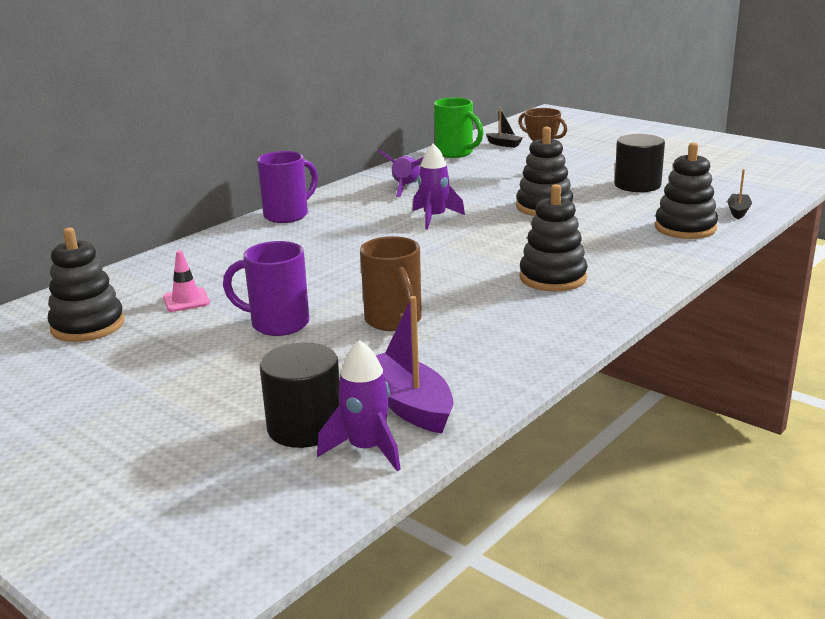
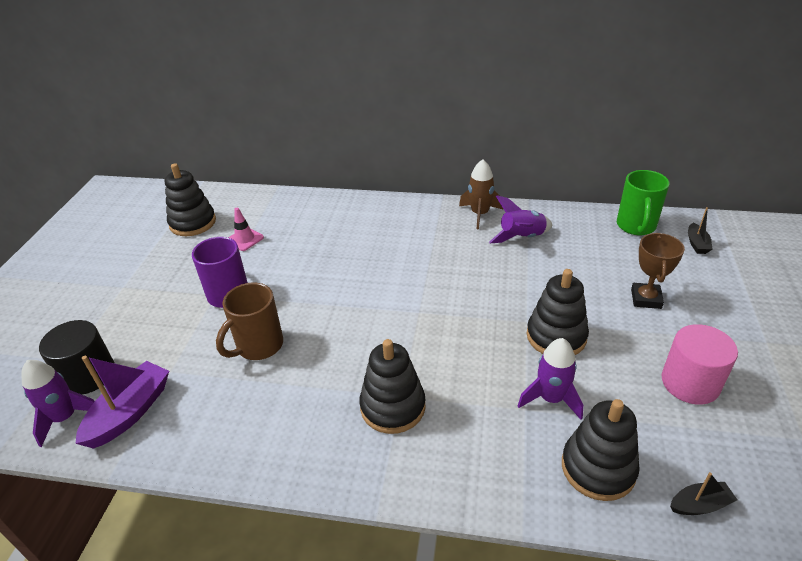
camera: 60 degrees right, 15 degrees up
(287, 215) = (412, 210): purple mug -> none
(346, 193) = (480, 214): none -> brown rocket
(434, 218) = (469, 281): purple rocket -> purple rocket (551, 398)
(637, 185) = (690, 383): black cylinder -> pink cylinder

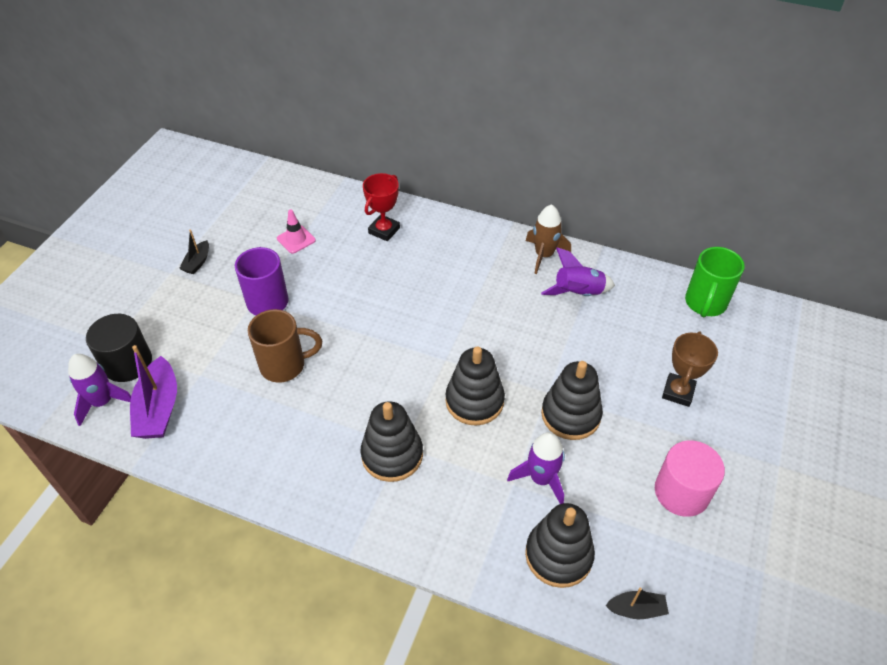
camera: 10 degrees right, 10 degrees up
(130, 412) = (159, 409): purple boat -> purple boat turned 135 degrees clockwise
(193, 223) = (249, 209): black stacking toy -> black stacking toy (474, 401)
(258, 346) = (284, 365): brown mug -> brown mug turned 150 degrees counterclockwise
(327, 219) = (384, 230): none -> red trophy
(697, 244) = (761, 338): black boat -> black boat (197, 262)

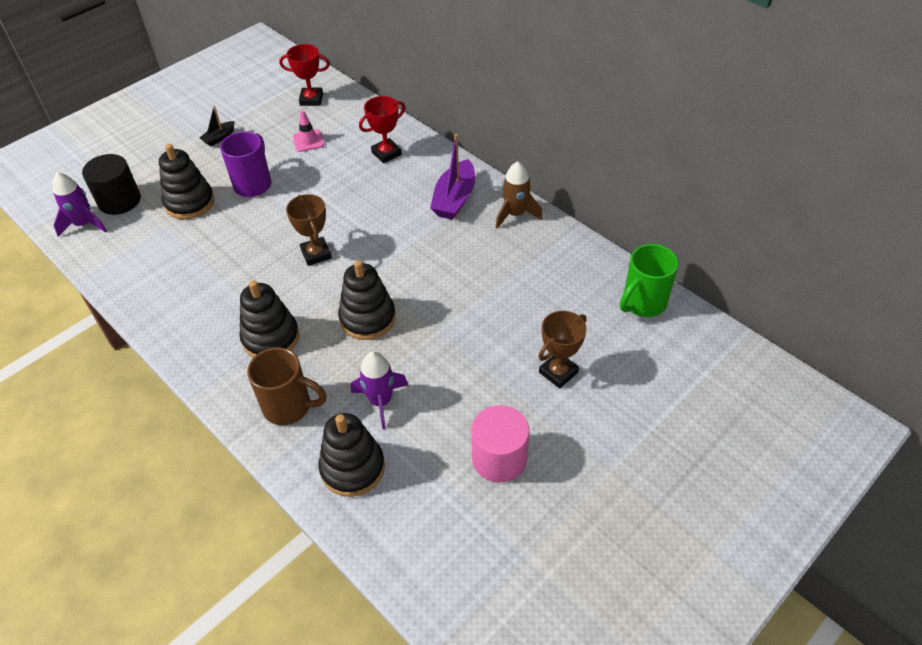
camera: 25 degrees right, 0 degrees up
(159, 409) = (120, 242): purple boat -> purple boat (454, 199)
(271, 196) = (311, 99): none -> red trophy
(284, 365) = (233, 239): brown mug -> brown mug (289, 407)
(381, 353) = (316, 254): none -> brown trophy
(570, 415) = (443, 358): black stacking toy -> black stacking toy (189, 202)
(578, 293) = (524, 256): purple rocket -> none
(636, 609) = (389, 537): black boat -> none

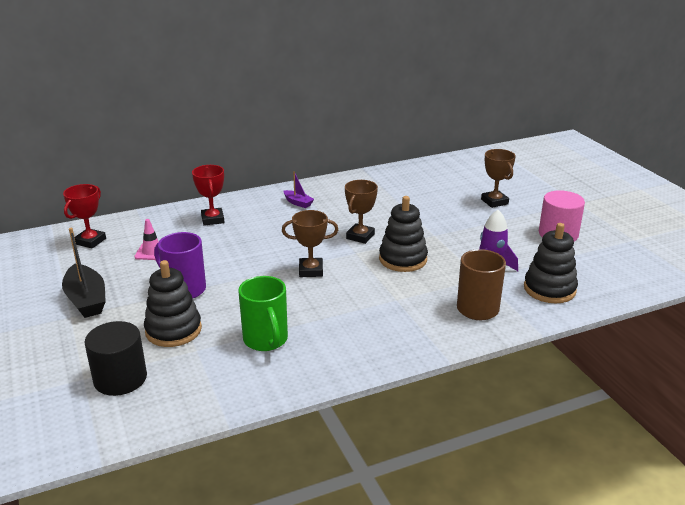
camera: 70 degrees left, 20 degrees down
(84, 224) = (136, 410): purple rocket -> none
(219, 138) = (86, 300): black boat -> black boat, size x1.86
(271, 338) = (397, 307): black stacking toy -> none
(402, 270) = (360, 236): none -> brown trophy
(454, 199) = (298, 203): purple boat -> purple boat, size x0.54
(515, 214) = (335, 185): brown rocket -> none
(643, 303) = (450, 165): green mug -> green mug (266, 340)

